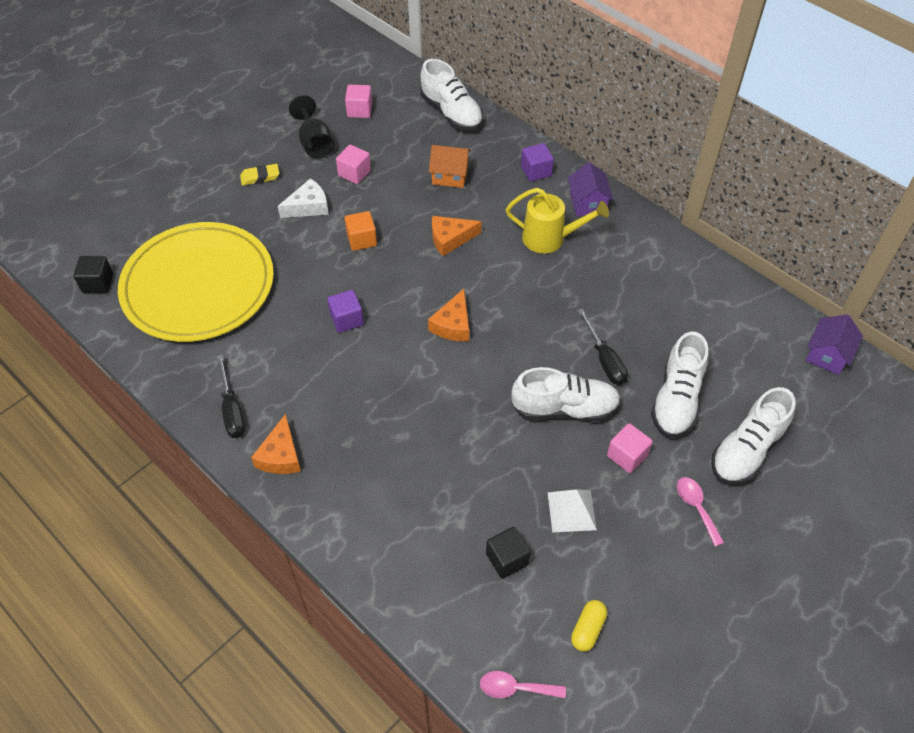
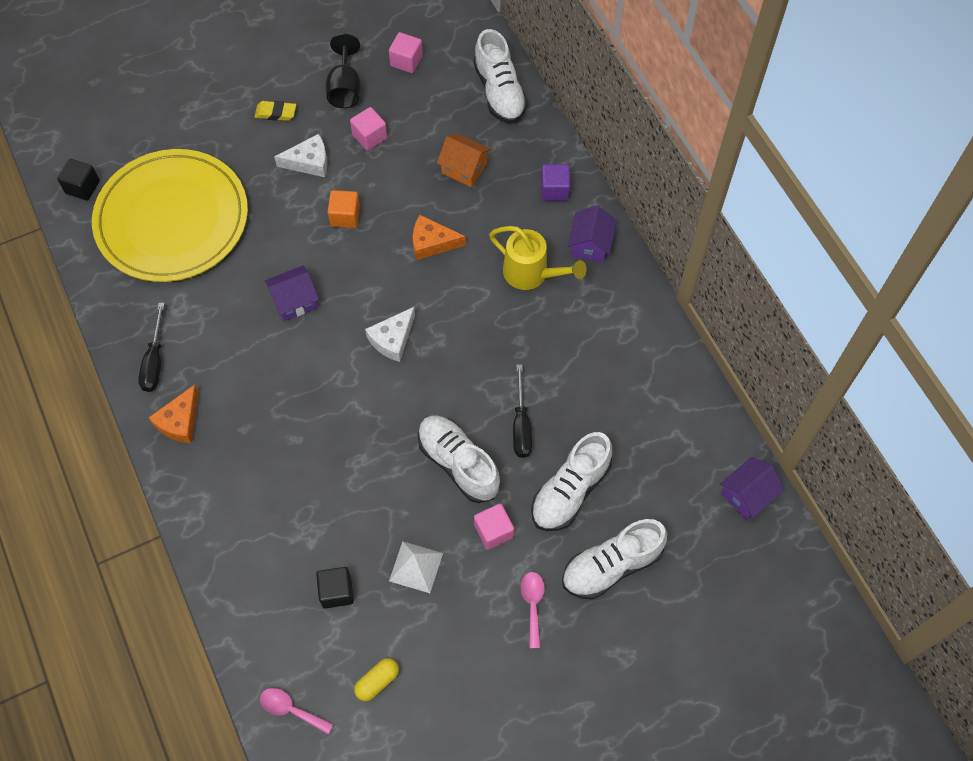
camera: 20 degrees right, 10 degrees up
(347, 319) = (295, 301): purple cube -> purple house
(453, 324) = (392, 339): orange cheese -> white cheese
(565, 408) = (458, 463): white shoe -> white shoe turned 150 degrees counterclockwise

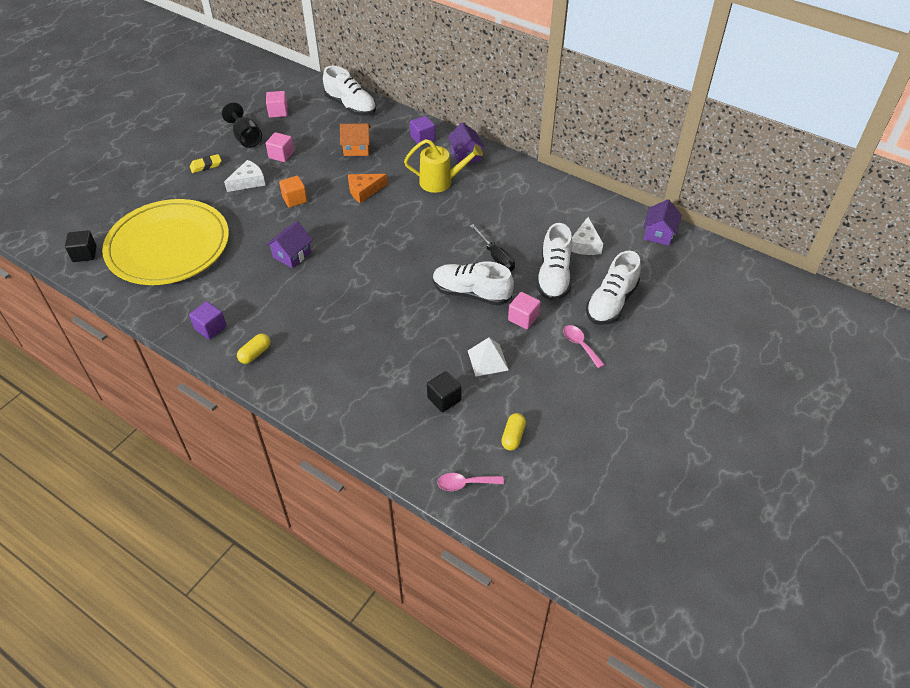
camera: 30 degrees left, 15 degrees down
(154, 361) = (210, 328): black screwdriver -> purple cube
(180, 421) = (255, 354): orange cheese -> yellow capsule
(392, 339) = (376, 248): white cheese -> white cheese (585, 244)

